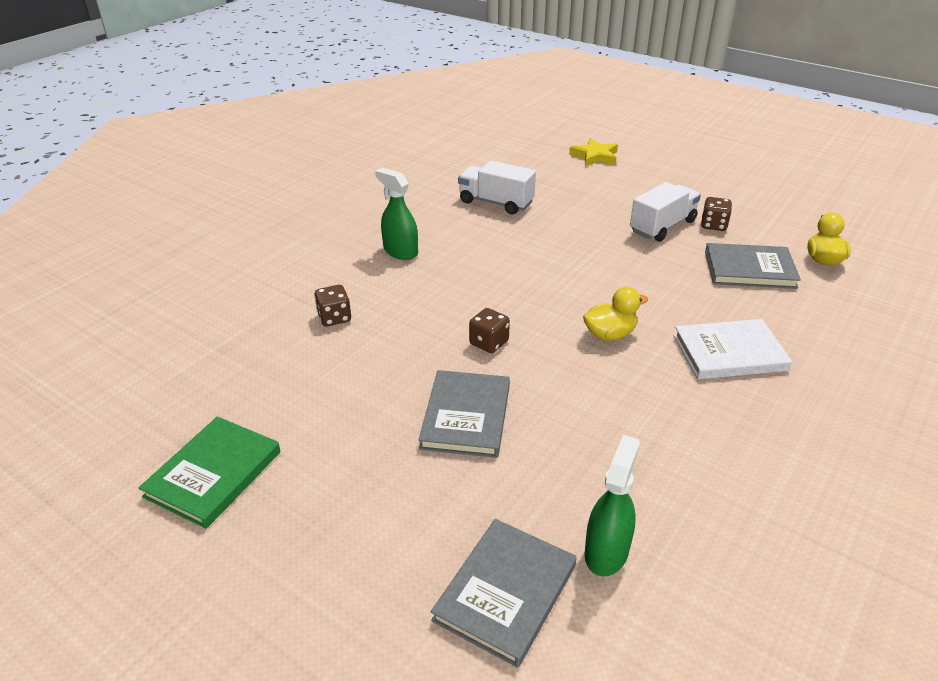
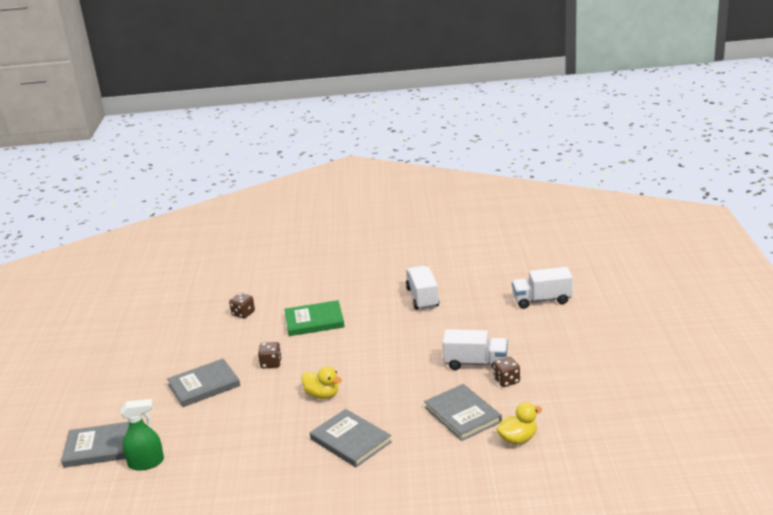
camera: 55 degrees right, 10 degrees down
(214, 474) = (107, 347): green book -> green book (314, 321)
(400, 251) = (326, 298): green spray bottle -> none
(595, 156) = (542, 300): yellow star -> white truck
(729, 353) = (350, 440): white book -> grey book

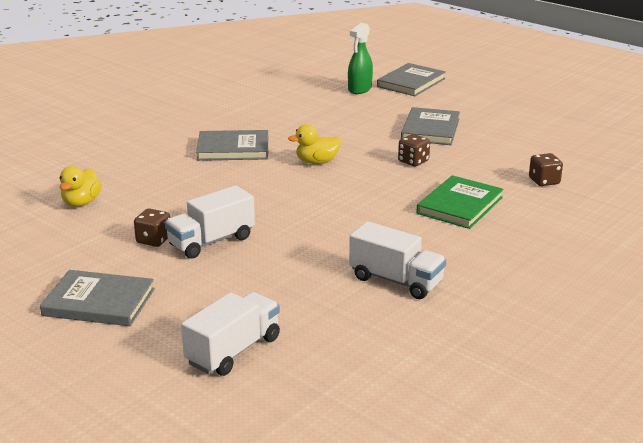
camera: 130 degrees right, 0 degrees up
(462, 415) = (160, 198): grey book -> grey book (99, 302)

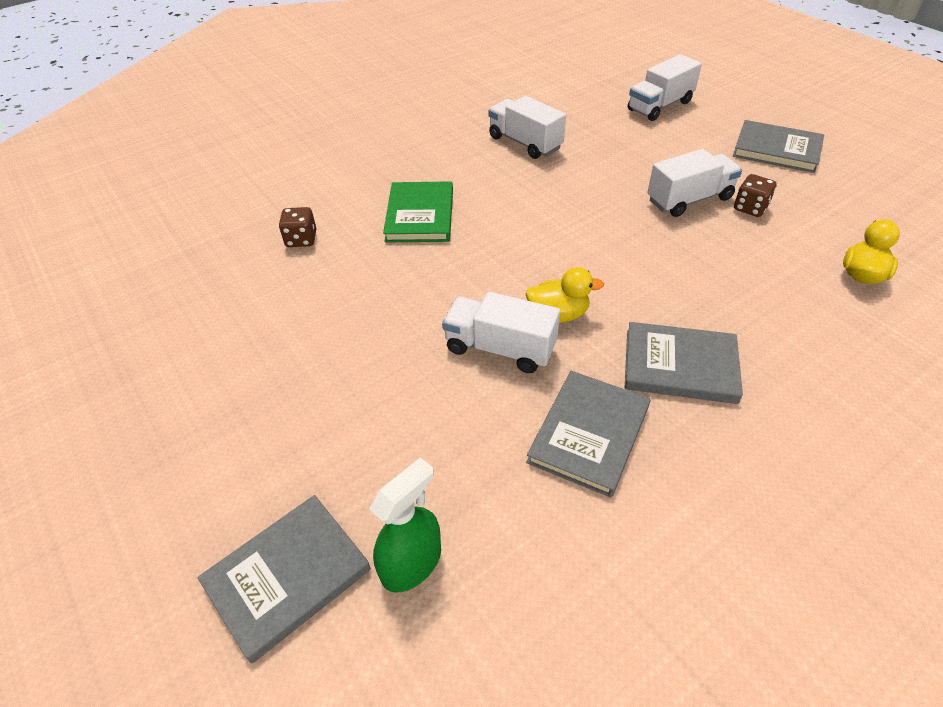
camera: 165 degrees left, 20 degrees up
(350, 145) = (500, 348): none -> white truck
(413, 161) = (429, 297): brown dice -> none
(430, 129) = (361, 373): grey book -> grey book (589, 434)
(460, 205) = (420, 215): green book -> green book turned 45 degrees counterclockwise

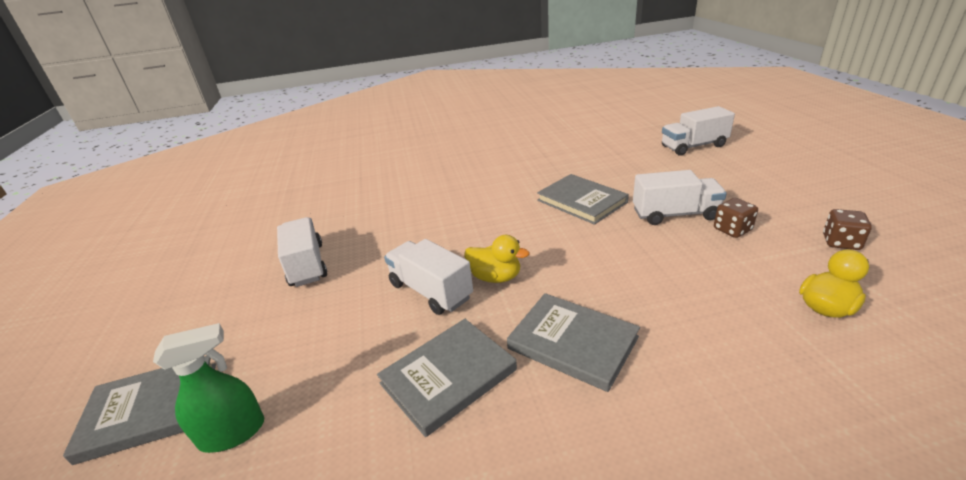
camera: 25 degrees right, 15 degrees down
(301, 239) = (358, 194): brown dice -> brown dice (841, 242)
(420, 215) = (447, 192): green book -> none
(525, 143) = (561, 158): white truck -> white truck (307, 265)
(776, 150) = (790, 189): grey book -> grey book (581, 201)

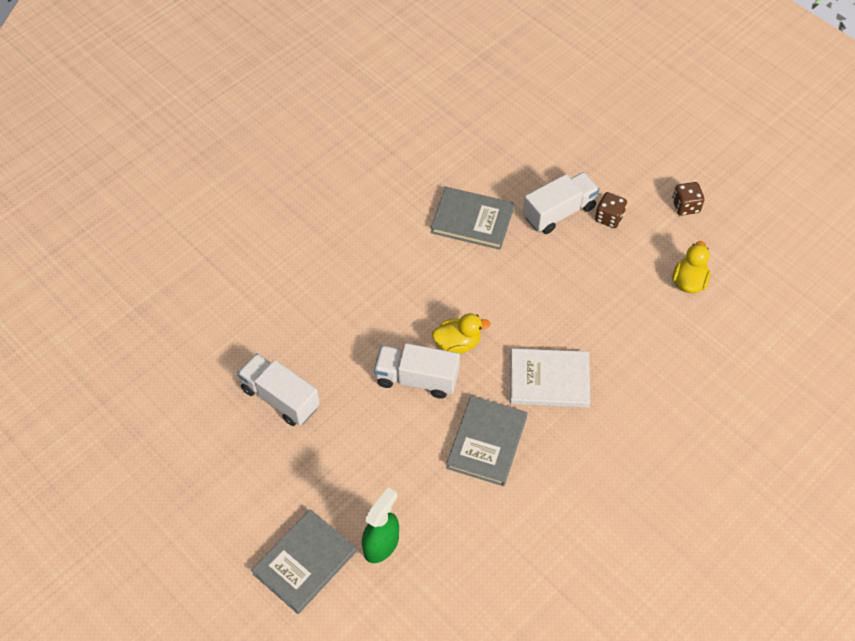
camera: 35 degrees left, 25 degrees up
(572, 343) = (549, 380): grey book -> white book
(693, 146) = (534, 91): white truck -> none

